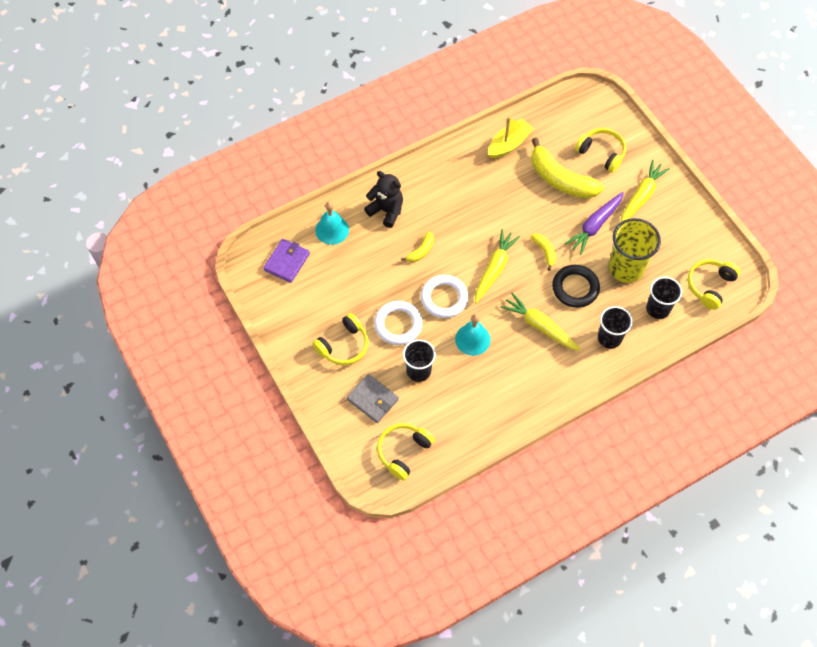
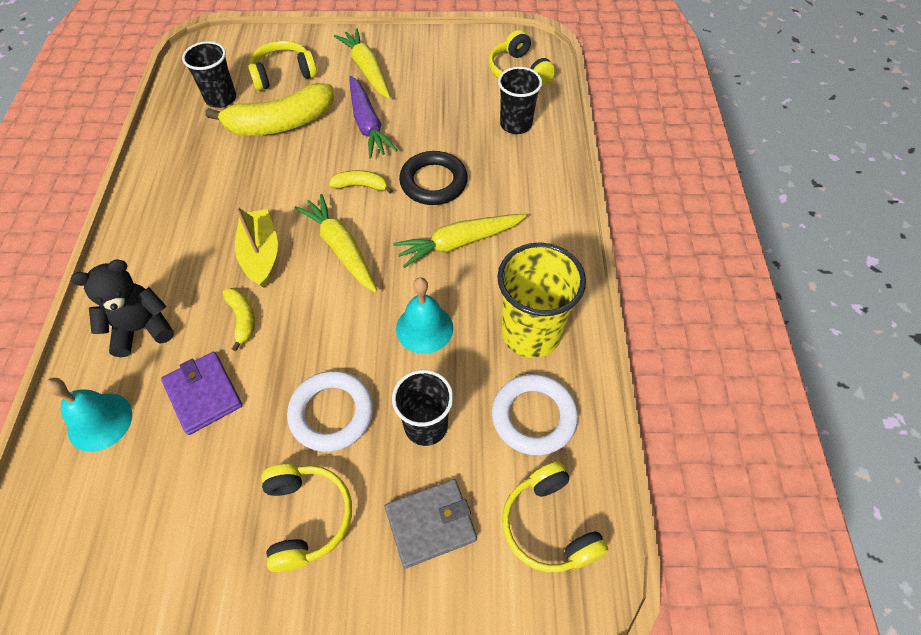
camera: 60 degrees left, 5 degrees down
(287, 262) = (87, 527): purple wallet -> purple wallet (203, 394)
(444, 298) = (337, 329): white ring -> white ring (534, 417)
(509, 144) = (187, 145): yellow boat -> yellow boat (261, 254)
(609, 338) = (523, 184): black cup -> black cup (221, 99)
(626, 268) = (444, 125): yellow cup -> yellow cup (531, 333)

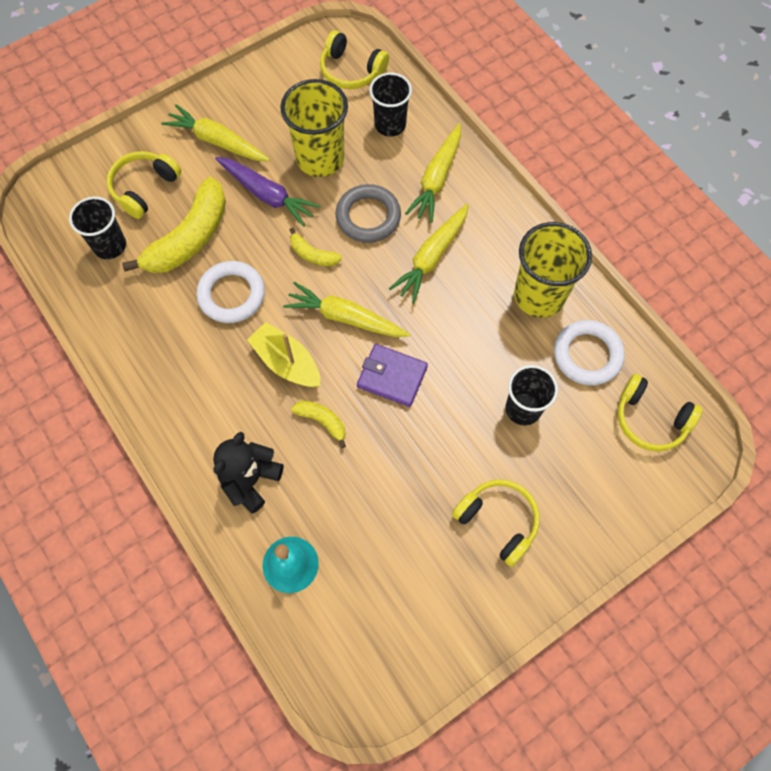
camera: 35 degrees left, 10 degrees up
(203, 394) = (348, 493): purple wallet -> purple wallet (392, 377)
(331, 413) = (452, 444): white ring -> white ring (231, 295)
(361, 186) = (313, 255): yellow banana -> yellow banana turned 120 degrees counterclockwise
(424, 328) = (463, 340): turquoise bell -> none
(430, 524) = (579, 469): grey wallet -> none
(433, 182) = (368, 217): black ring -> grey ring
(434, 120) = (320, 159): none -> yellow cup
(519, 184) = (436, 179): none -> yellow carrot

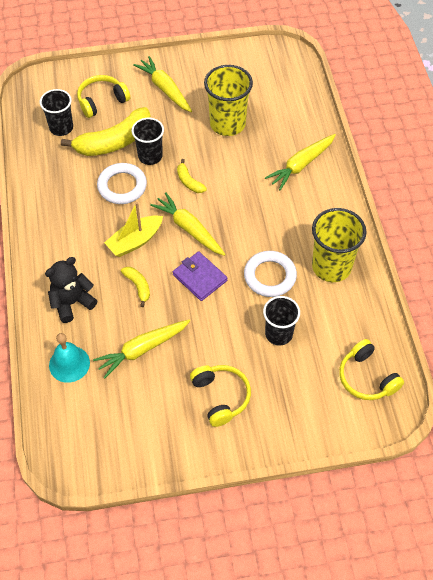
camera: 25 degrees right, 10 degrees down
(267, 195) = (179, 134): purple carrot -> none
(287, 362) = (135, 241): yellow boat -> yellow boat turned 105 degrees counterclockwise
(351, 71) = (280, 75): yellow headphones -> none
(368, 217) = (240, 172): grey ring -> none
(390, 125) = (288, 119): black cup -> black cup (150, 156)
(431, 257) = (269, 213): yellow carrot -> yellow carrot (142, 349)
(587, 355) = (344, 318): white ring -> white ring (270, 276)

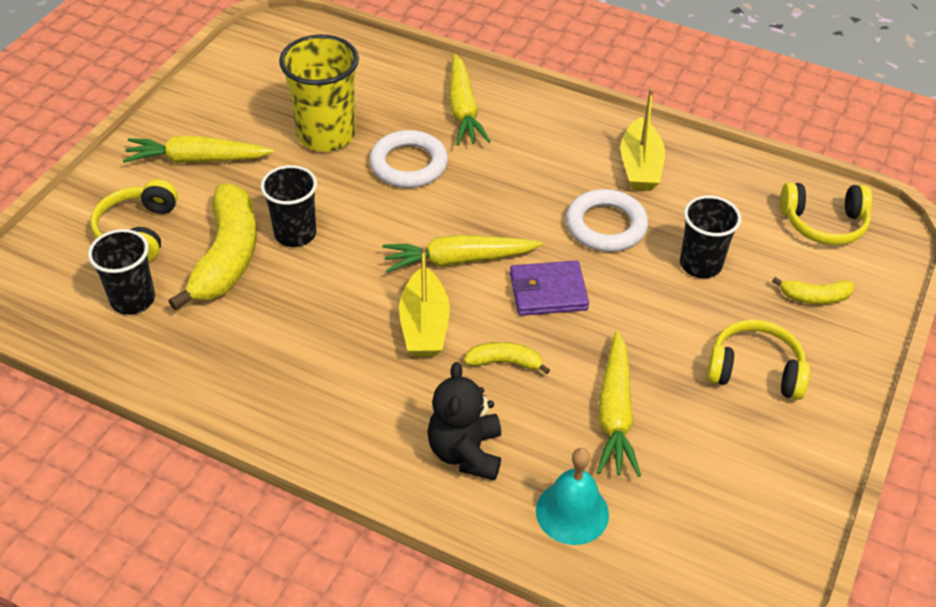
camera: 55 degrees left, 10 degrees down
(122, 186) = (315, 289): white ring -> white ring (408, 164)
(189, 182) = (380, 219): yellow banana -> yellow banana (814, 297)
(331, 267) = (640, 166): yellow cup -> yellow boat

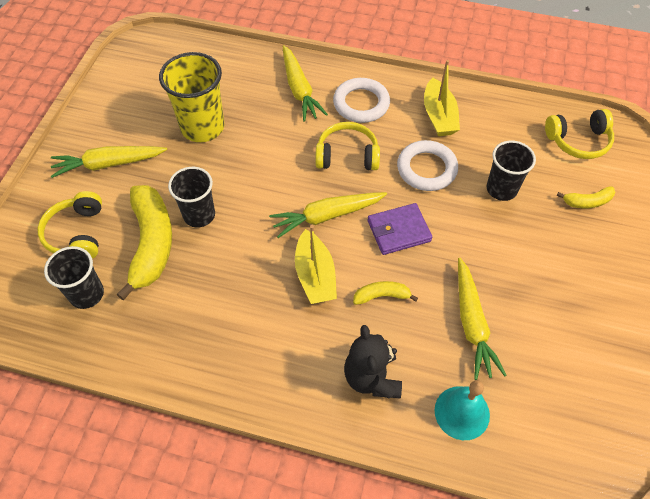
camera: 10 degrees left, 10 degrees up
(408, 164) = (270, 142): white ring -> white ring (361, 104)
(755, 370) = (561, 269): yellow headphones -> yellow headphones (347, 155)

